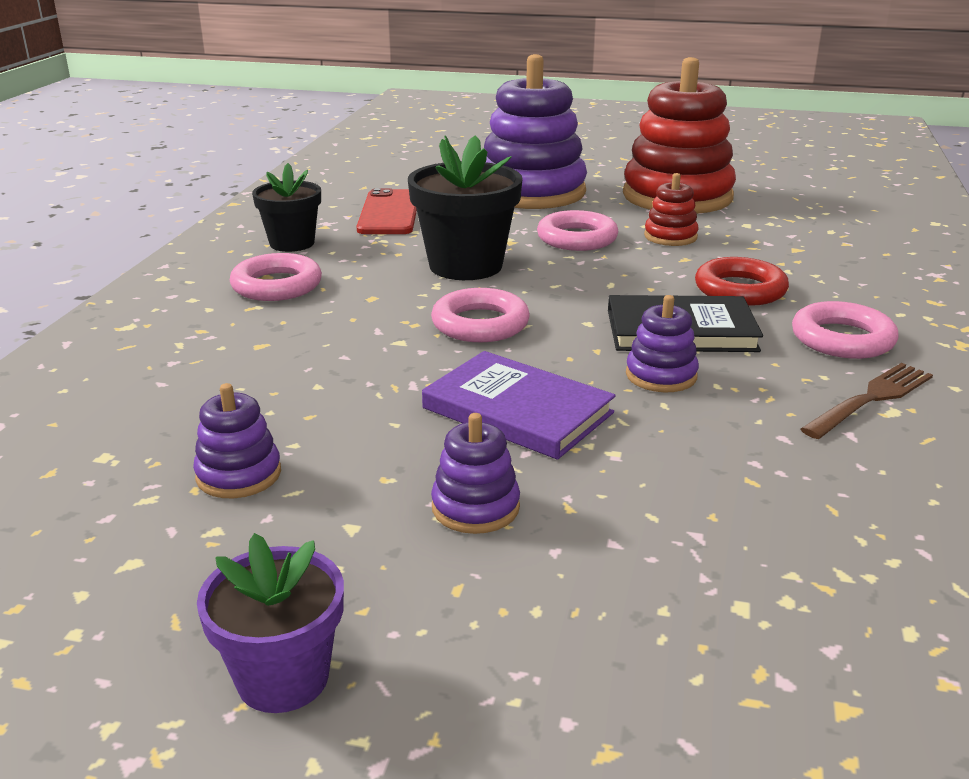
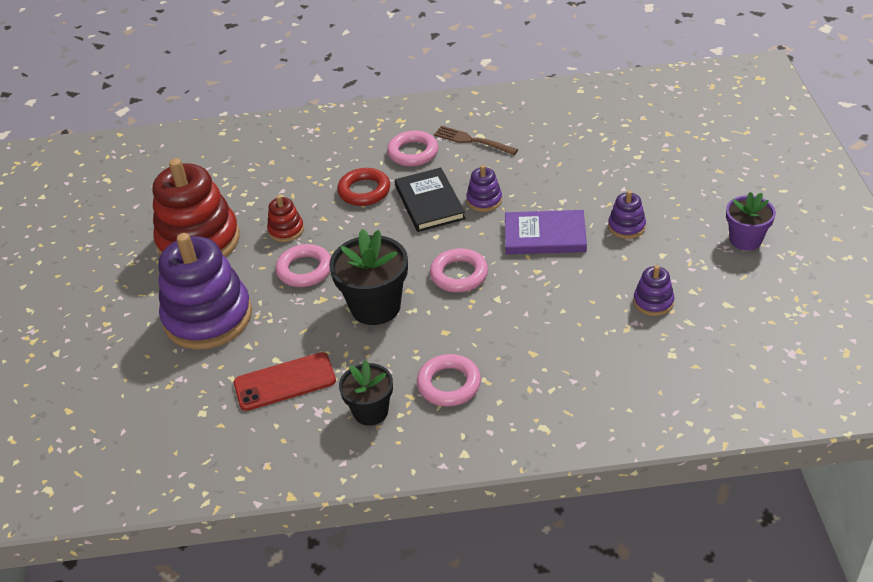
camera: 105 degrees left, 15 degrees up
(517, 410) = (545, 236): purple book -> purple book turned 75 degrees clockwise

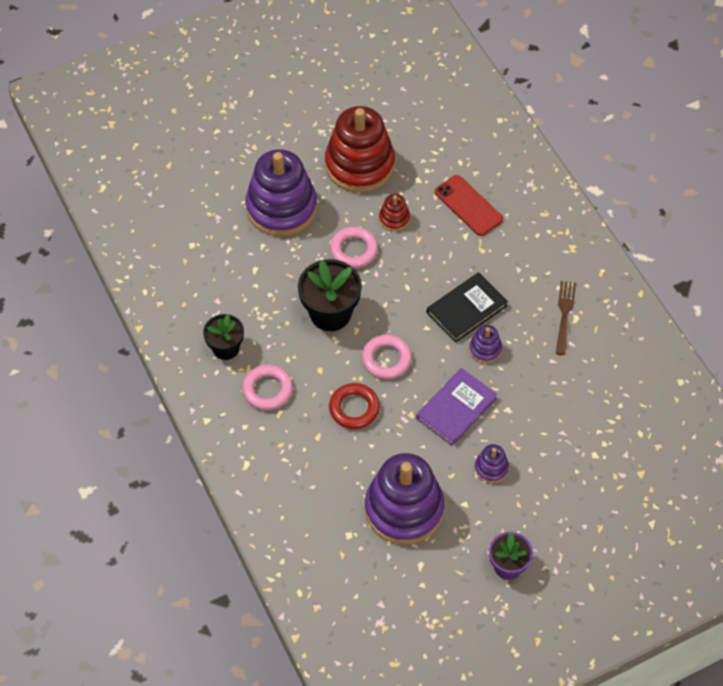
camera: 65 degrees right, 15 degrees up
(285, 382) = (235, 283): red phone -> red phone (468, 206)
(364, 191) = (463, 255): red ring -> red ring (354, 408)
(413, 153) = (529, 274): pink ring -> none
(545, 236) = (456, 408): purple book -> purple book turned 60 degrees clockwise
(653, 302) = (404, 509): purple stacking toy -> purple stacking toy, size x2.30

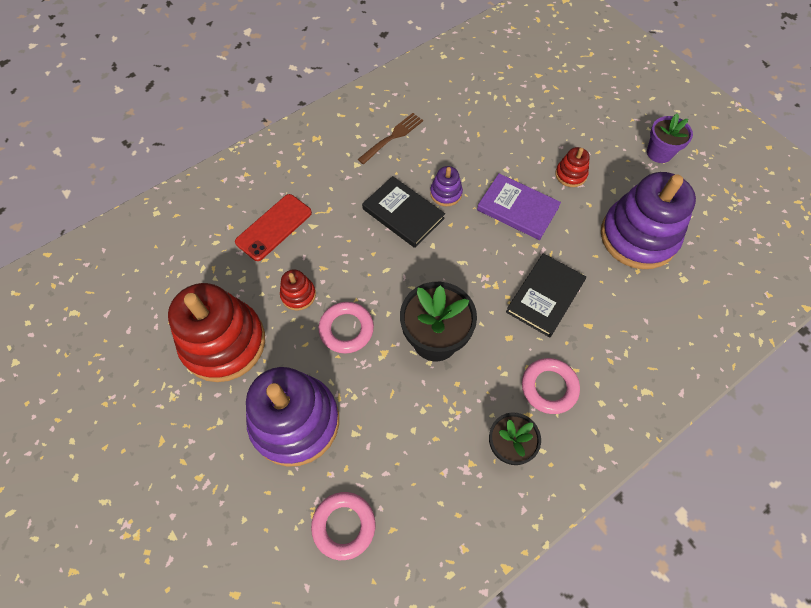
camera: 100 degrees left, 5 degrees up
(354, 408) = (545, 296): red ring -> black book
(386, 359) = (479, 276): pink ring -> pink ring (344, 526)
(491, 468) = (570, 174): purple stacking toy -> red stacking toy
(564, 314) = (393, 137): brown fork -> brown fork turned 135 degrees clockwise

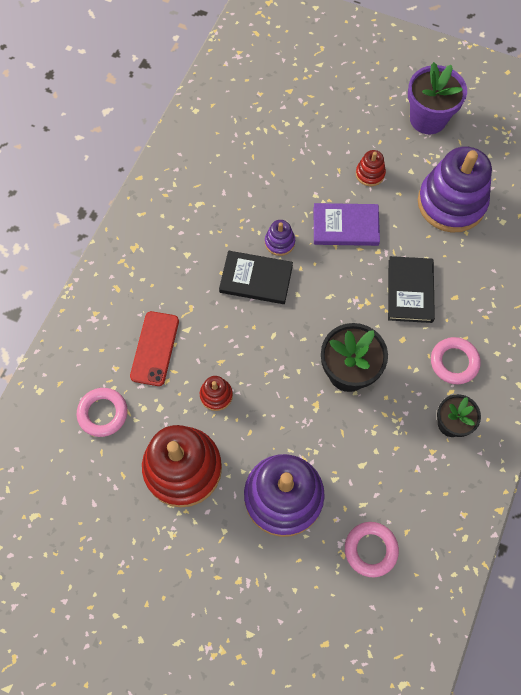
camera: 30 degrees left, 5 degrees up
(346, 329) = (274, 402): pink ring -> pink ring (103, 413)
(393, 137) = (201, 212): brown fork -> none
(659, 153) = (428, 119): purple flower pot -> purple flower pot, size x1.57

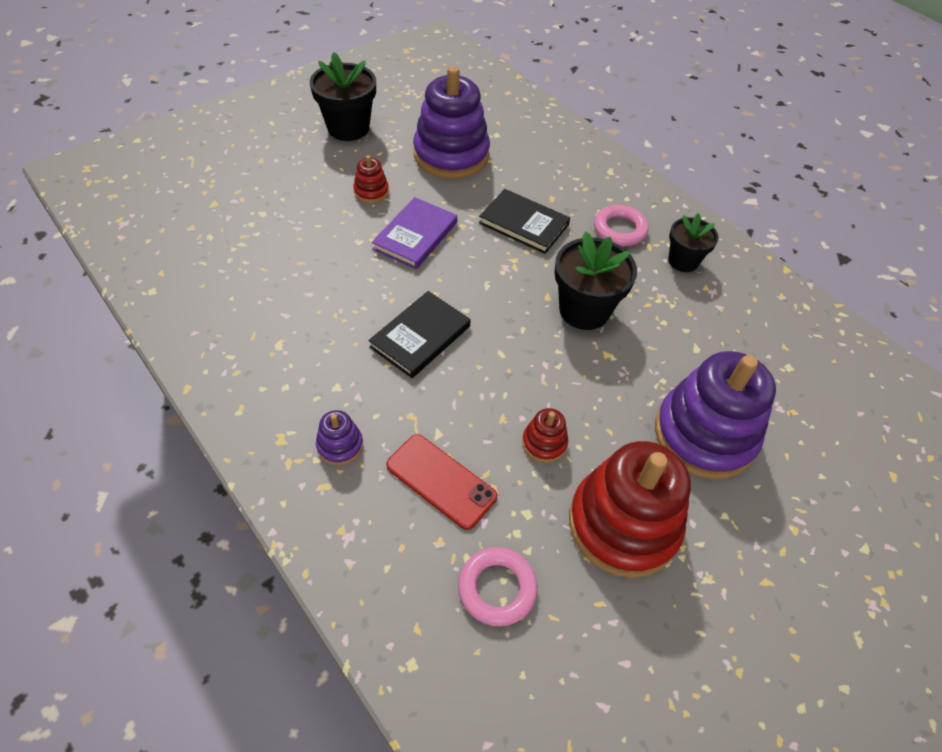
camera: 65 degrees left, 15 degrees down
(279, 242) = (391, 295): purple stacking toy -> purple stacking toy (340, 445)
(370, 549) = (795, 385): pink ring -> none
(428, 119) = (348, 128): purple flower pot -> black flower pot

